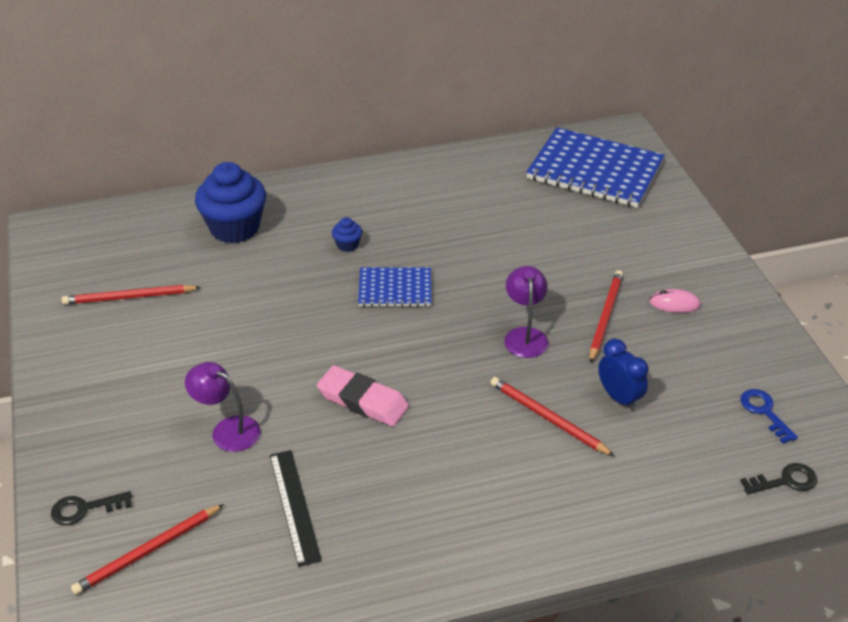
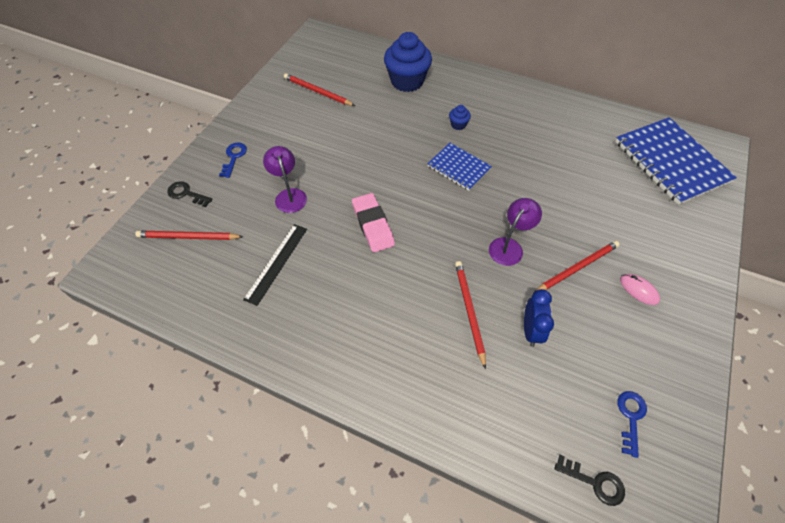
camera: 40 degrees right, 15 degrees up
(102, 432) = (234, 157): none -> blue key

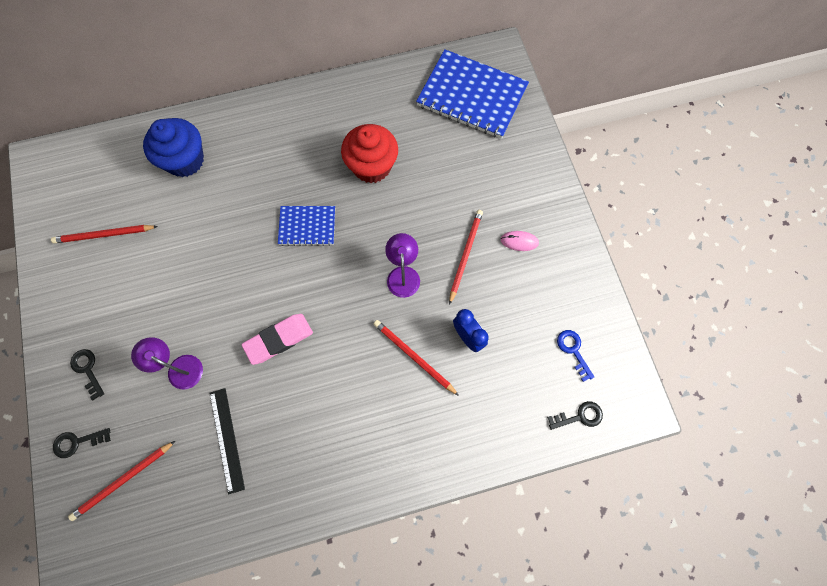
camera: 40 degrees left, 15 degrees up
(234, 157) = (87, 370): blue key -> black key
(373, 225) = (279, 340): pink eraser -> pink eraser turned 60 degrees counterclockwise
(458, 125) = (272, 179): blue cupcake -> none
(543, 160) = (372, 166): none -> red cupcake

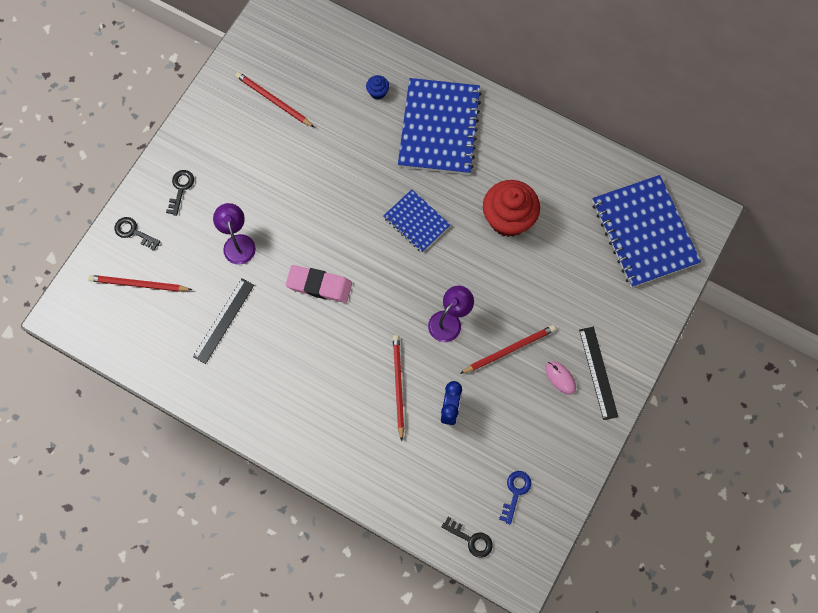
camera: 45 degrees right, 0 degrees up
(185, 160) = (378, 92): blue cupcake -> blue cupcake, size x0.43
(258, 147) = (439, 128): none -> blue notebook
(539, 214) = (598, 372): none -> black ruler

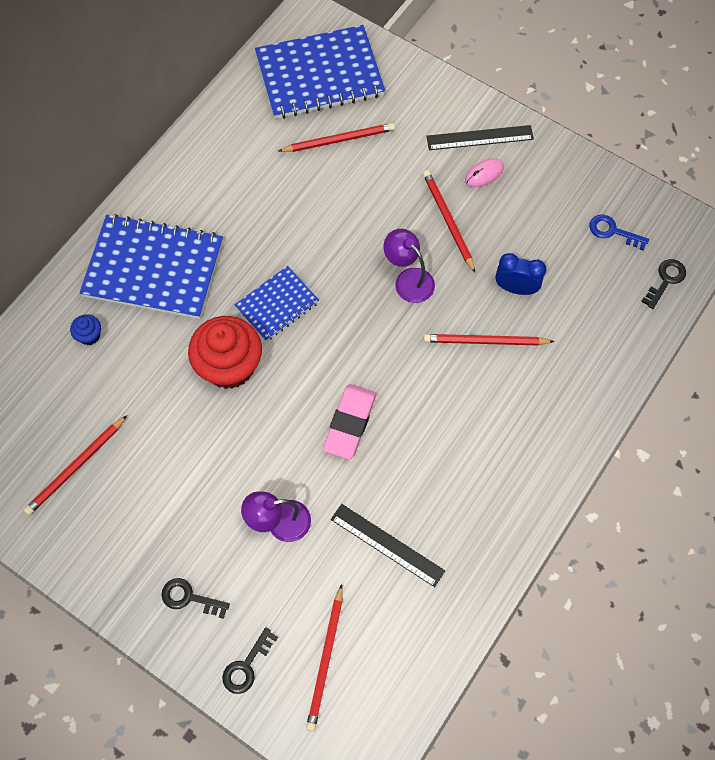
camera: 85 degrees left, 5 degrees down
(508, 219) = (286, 205): red cupcake -> red cupcake (229, 366)
(578, 254) = (339, 140): none -> red pencil

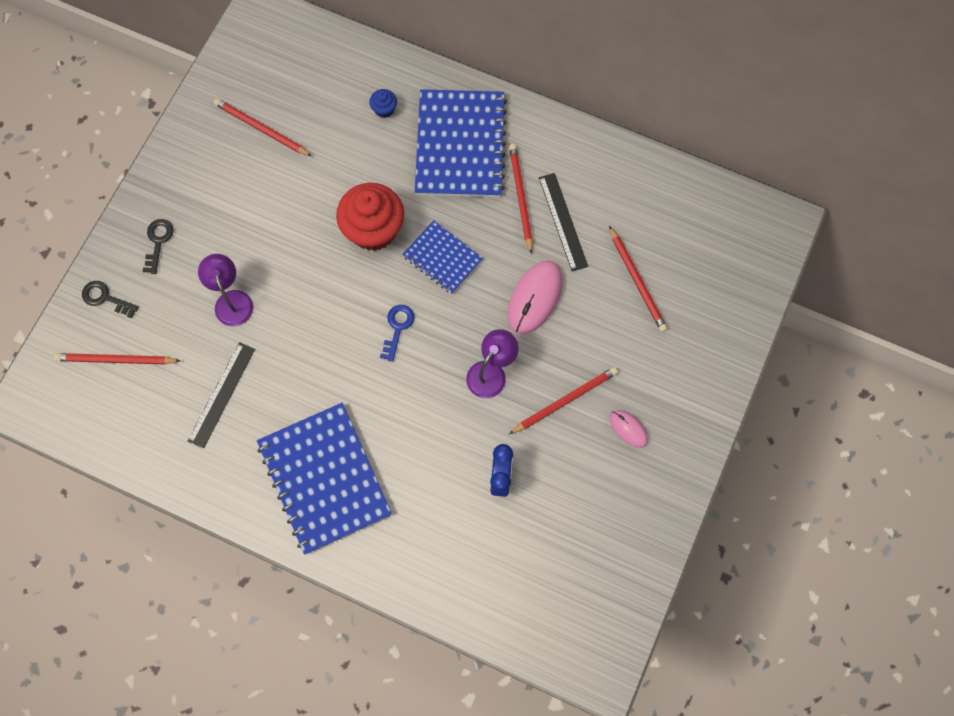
camera: 80 degrees right, 5 degrees up
(319, 75) = (711, 249): blue notebook -> blue notebook (324, 479)
(338, 228) = (535, 298): none -> pink mouse
(350, 423) = (333, 343): pink eraser -> none
(480, 137) = (672, 419): black ruler -> black ruler (563, 221)
(485, 341) = (436, 454): red pencil -> red pencil (520, 197)
(613, 231) = (587, 570): blue key -> blue key (397, 328)
(666, 280) = (538, 631): black key -> none

